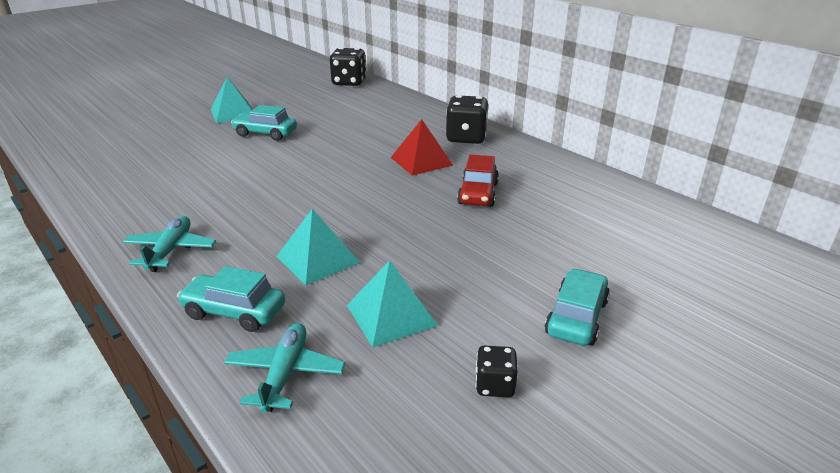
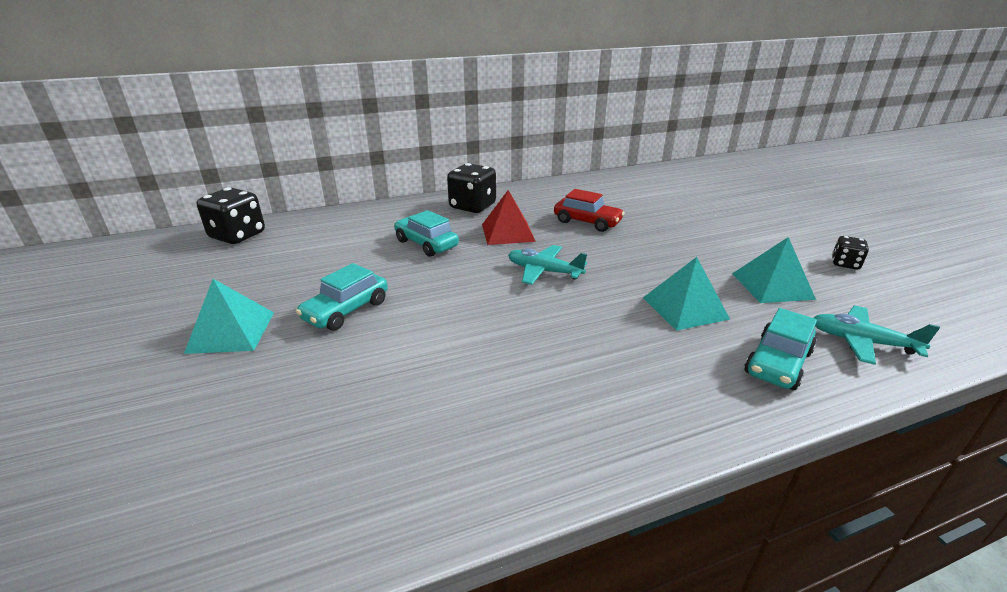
camera: 70 degrees left, 0 degrees up
(170, 250) = (651, 405): turquoise plane -> turquoise plane (544, 271)
(576, 317) = (766, 226): turquoise car -> turquoise car (426, 244)

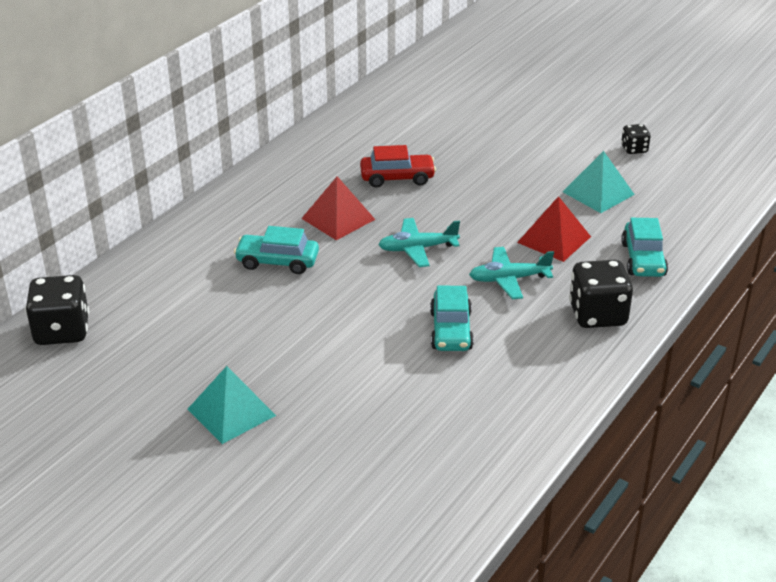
camera: 35 degrees left, 5 degrees up
(346, 310) = (300, 353): turquoise car -> turquoise car (451, 330)
(472, 206) = (263, 199): black dice -> black dice (597, 315)
(685, 308) = (554, 239): turquoise pyramid -> red pyramid
(861, 342) = (681, 220): turquoise plane -> turquoise plane (509, 279)

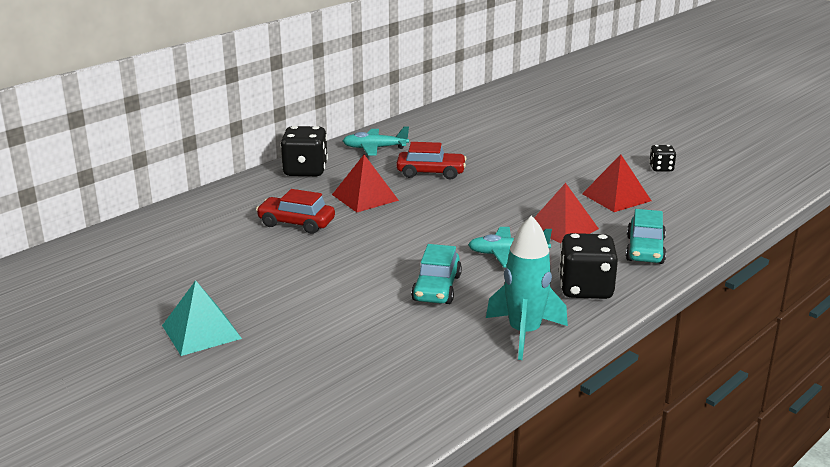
camera: 10 degrees right, 10 degrees down
(62, 331) = (81, 257): black dice -> black dice (305, 170)
(277, 262) = (296, 223): turquoise car -> red car
(417, 249) = (429, 224): turquoise plane -> turquoise plane (375, 148)
(553, 376) = (524, 333): none -> turquoise rocket
(598, 193) = (616, 197): turquoise pyramid -> red pyramid

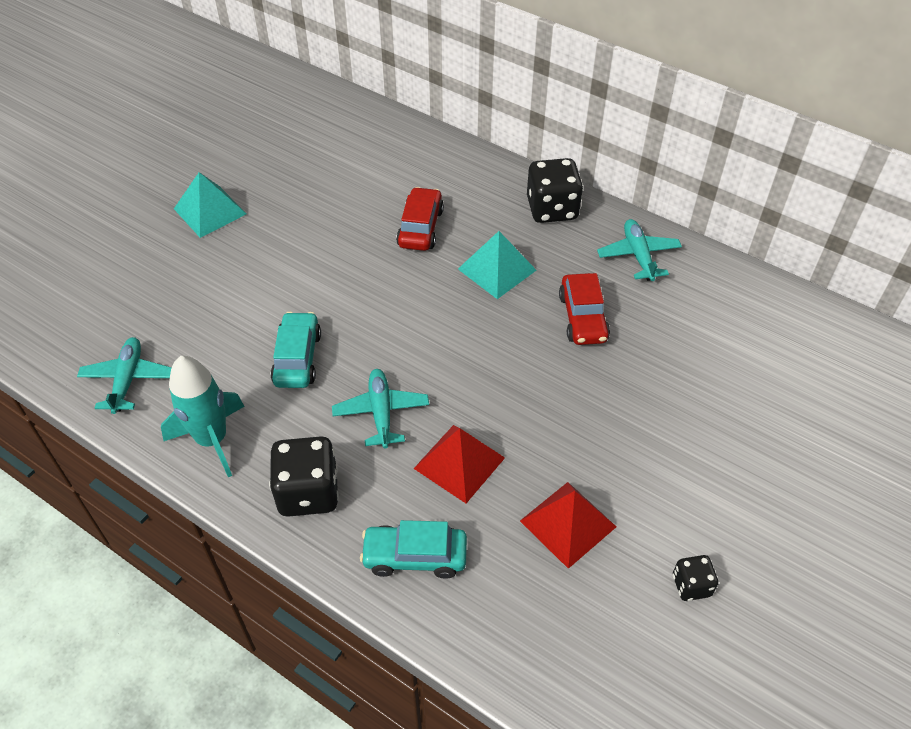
camera: 80 degrees right, 25 degrees up
(365, 197) = (497, 269): red pyramid -> turquoise pyramid
(437, 288) = (297, 358): turquoise car -> turquoise car turned 90 degrees clockwise
(438, 382) = (127, 380): none -> turquoise plane

